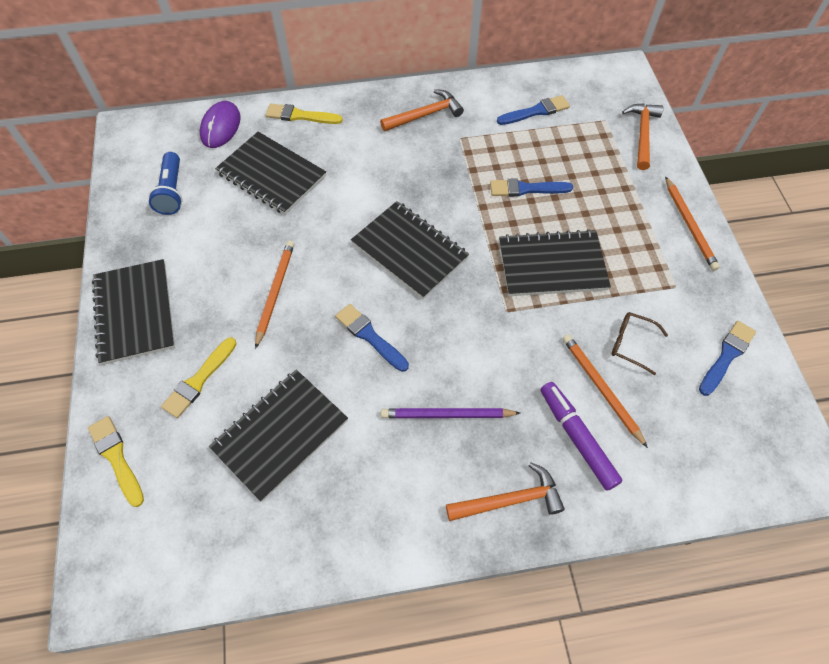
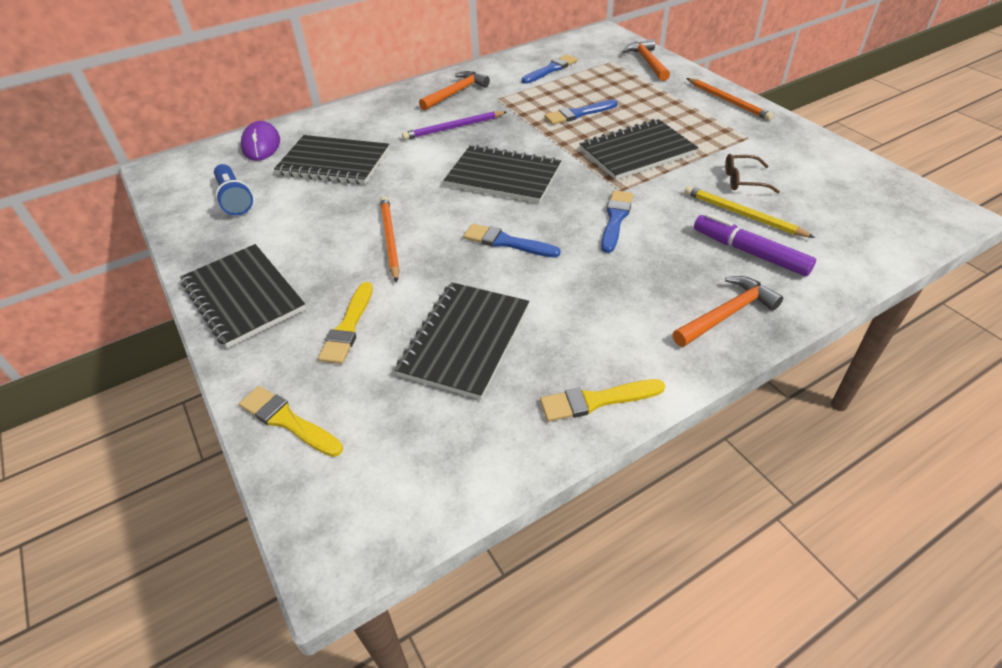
camera: 20 degrees left, 15 degrees down
(300, 116) = (338, 119): yellow brush -> yellow brush (596, 400)
(447, 415) = (621, 274): purple pencil -> purple pencil (453, 128)
(601, 389) = (742, 215): orange pencil -> yellow pencil
(726, 356) = (824, 165): blue brush -> blue brush (615, 219)

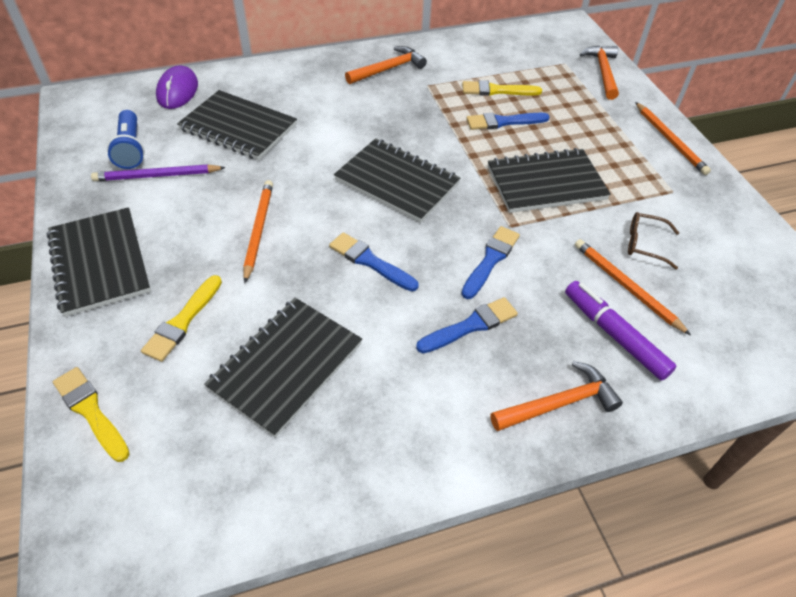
camera: 10 degrees right, 5 degrees up
(453, 128) = (370, 112): purple pencil -> purple pencil (157, 176)
(551, 69) = (496, 60): blue brush -> blue brush (471, 326)
(596, 400) = (386, 469): yellow brush -> yellow brush (497, 90)
(742, 215) = (626, 287): yellow pencil -> orange pencil

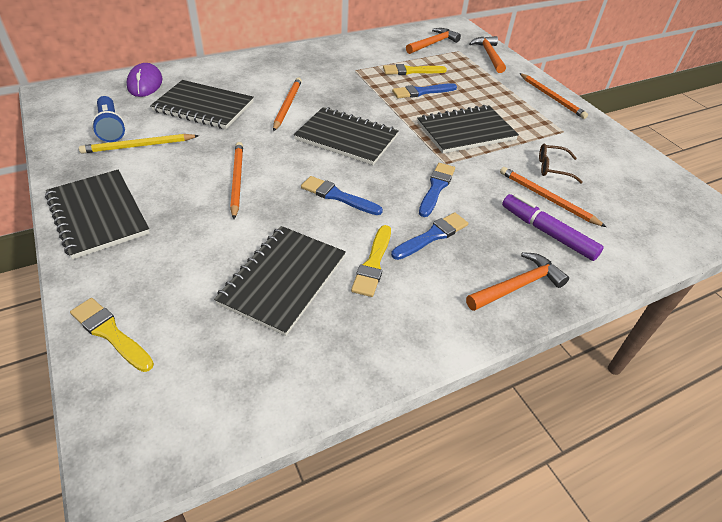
camera: 10 degrees left, 5 degrees down
(157, 176) = (138, 146): purple pencil -> yellow pencil
(182, 321) = (183, 254): yellow brush -> yellow brush (373, 264)
(335, 131) = (287, 105): none -> orange pencil
(388, 69) = (321, 60): orange hammer -> orange hammer (433, 43)

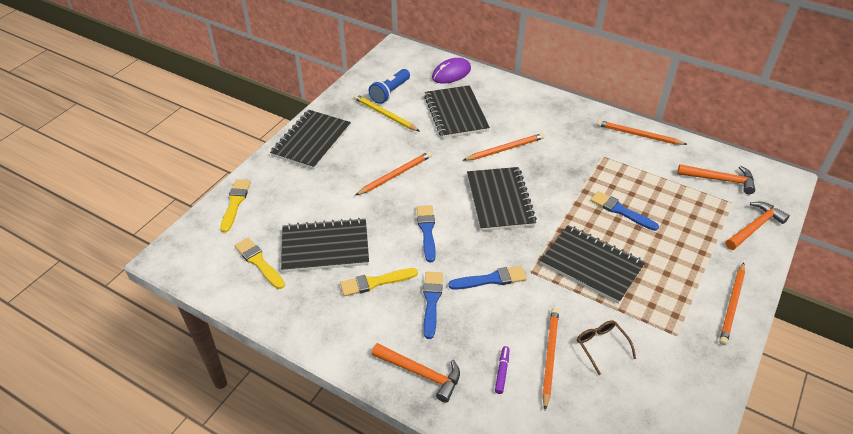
camera: 60 degrees right, 0 degrees up
(351, 47) = (638, 135): none -> orange pencil
(411, 71) = (647, 189): yellow brush -> yellow brush (259, 262)
(432, 236) = (431, 301): blue brush -> blue brush turned 105 degrees counterclockwise
(547, 232) = (502, 372): purple marker -> purple marker, size x0.51

